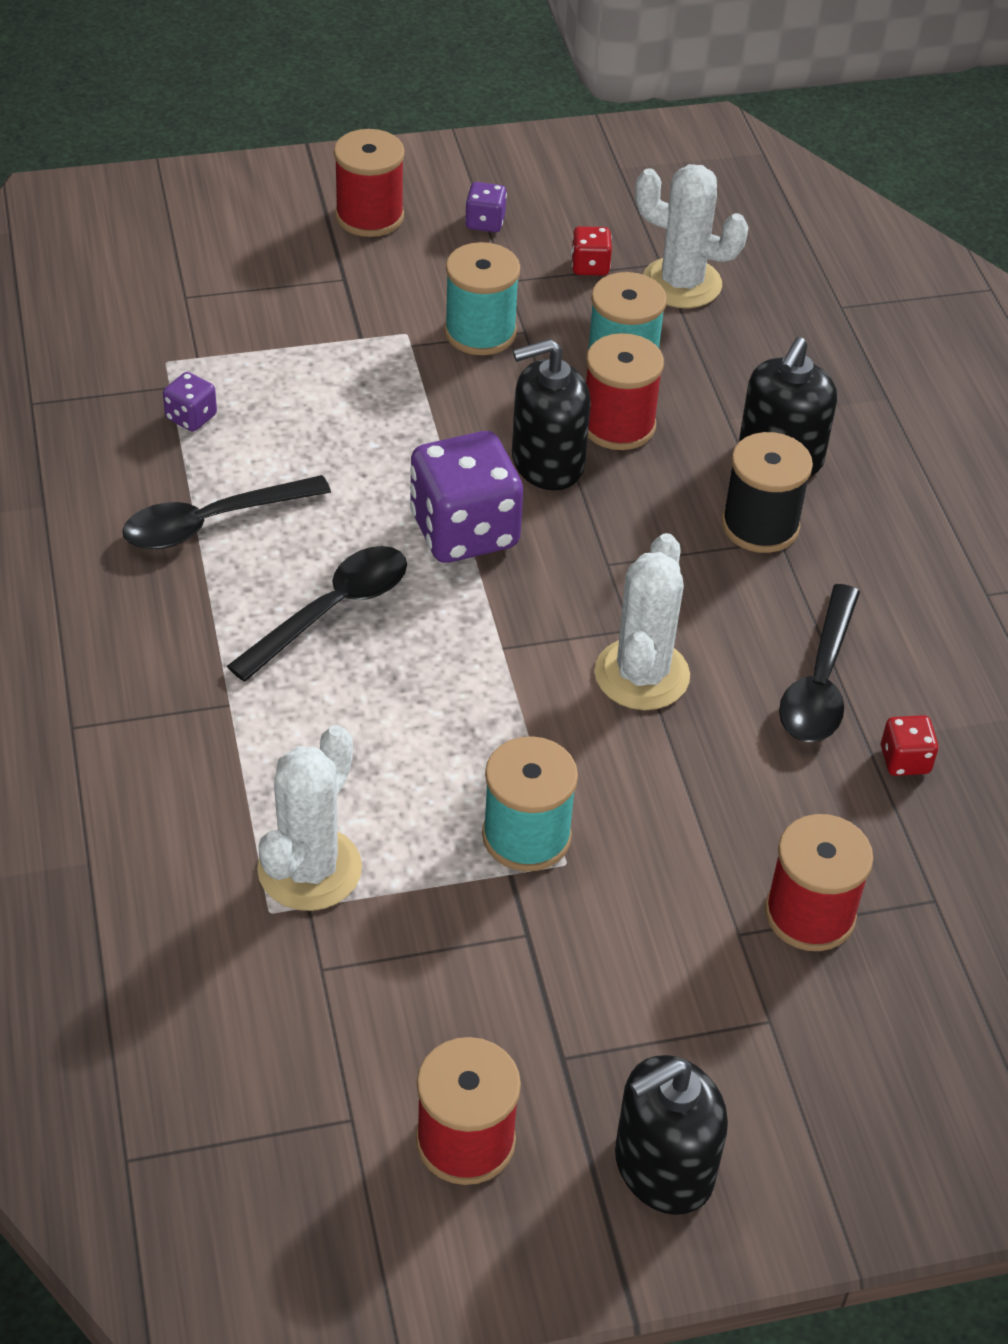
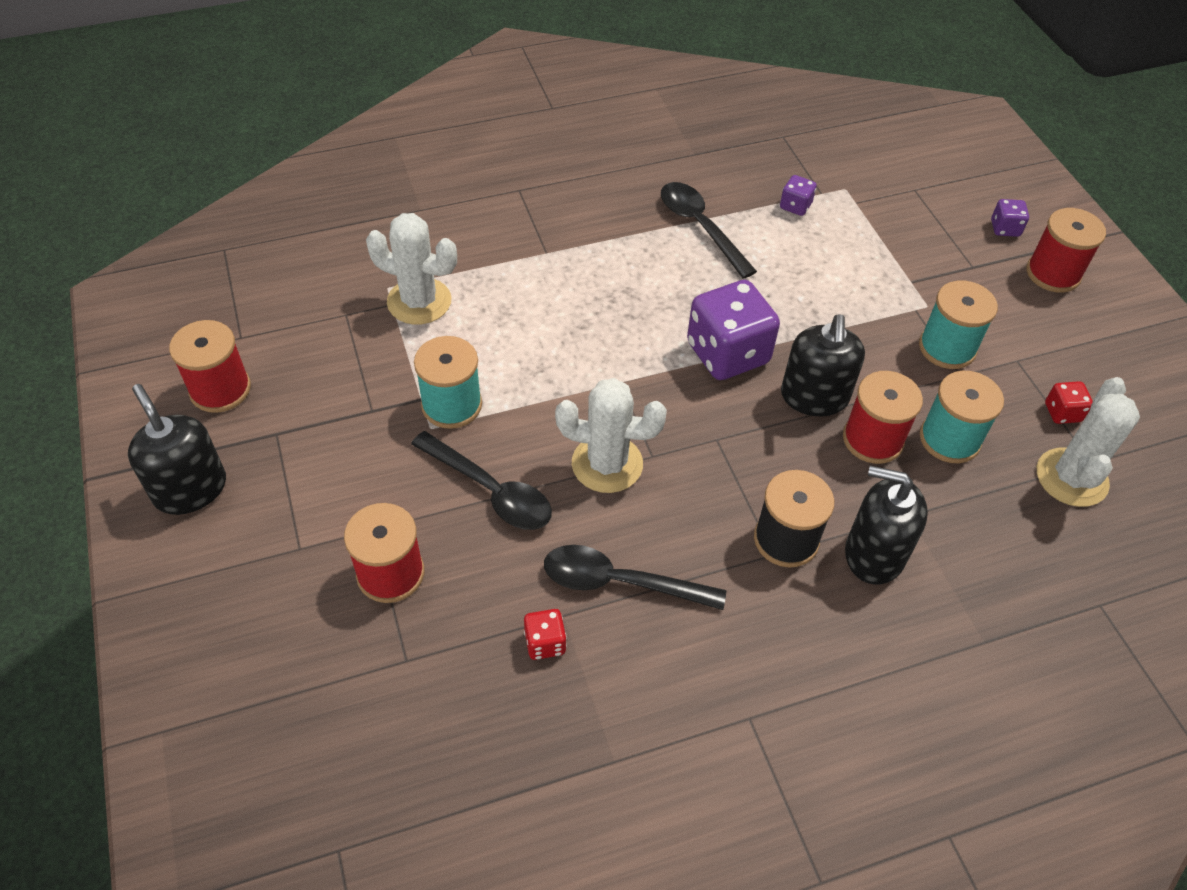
camera: 85 degrees right, 5 degrees up
(332, 610) = (635, 291): black spoon -> black spoon (491, 491)
(485, 222) = (1083, 342): purple dice -> purple dice (1005, 228)
(547, 463) = (814, 397): black soap dispenser -> black soap dispenser turned 150 degrees counterclockwise

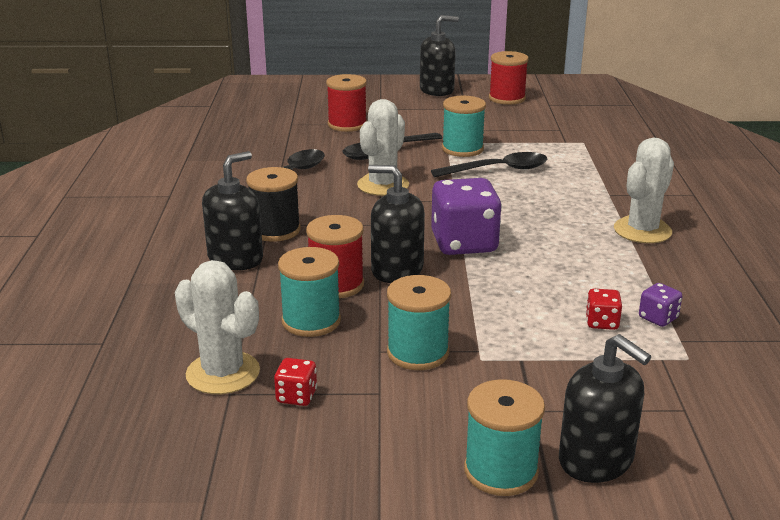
camera: 110 degrees right, 25 degrees down
(419, 301) = (565, 149): white cactus -> white cactus (642, 230)
(545, 643) = (270, 153): red dice -> red dice (601, 322)
(700, 227) = (631, 261): black spoon -> black spoon (498, 170)
(1005, 228) = (596, 460): purple dice -> black soap dispenser
(1053, 273) = (501, 471): red spool -> turquoise spool

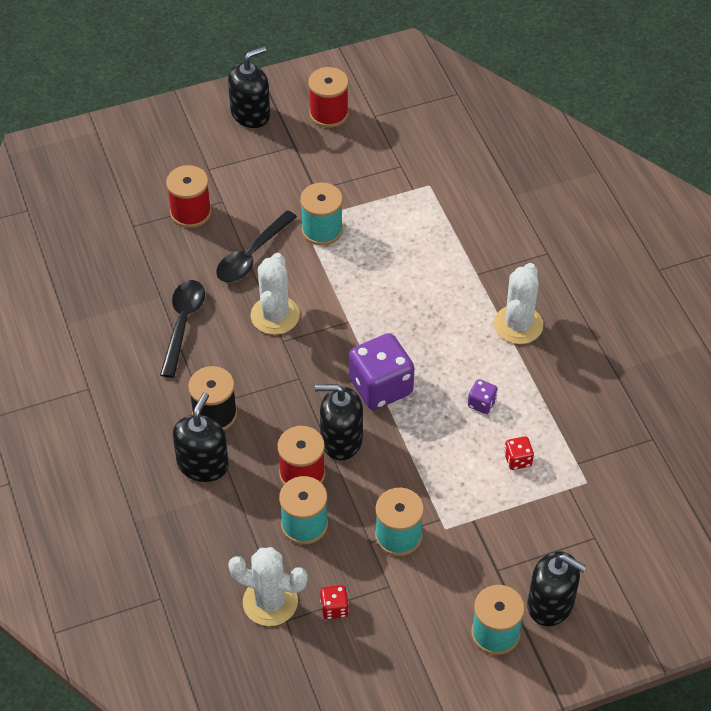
camera: 20 degrees left, 25 degrees up
(498, 170) = (368, 259): black spoon -> none
(658, 318) = (556, 442): purple dice -> purple dice (481, 403)

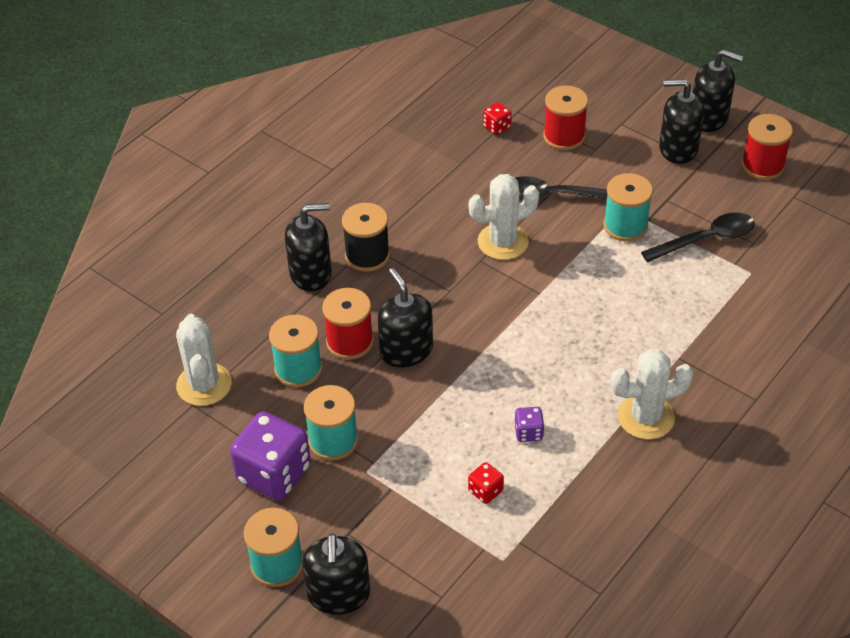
camera: 60 degrees right, 5 degrees down
(183, 324) = (443, 190): black spoon -> black spoon (706, 239)
(267, 151) = (678, 148): none -> black soap dispenser
(334, 608) = (226, 431): red dice -> red dice (497, 127)
(380, 387) = (486, 350): purple dice -> purple dice (274, 474)

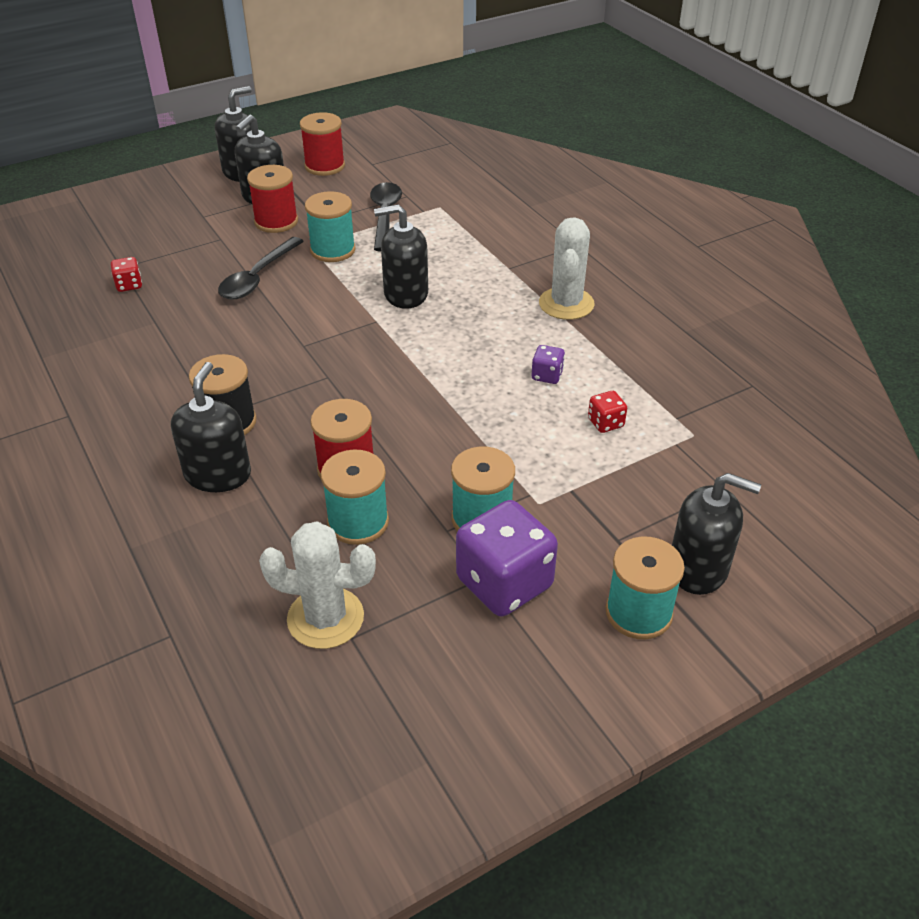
camera: 70 degrees left, 5 degrees down
(406, 350) = (389, 429): black soap dispenser -> black soap dispenser (405, 294)
(503, 242) = (291, 324): white cactus -> none
(564, 136) = (185, 250): red spool -> red spool (276, 221)

